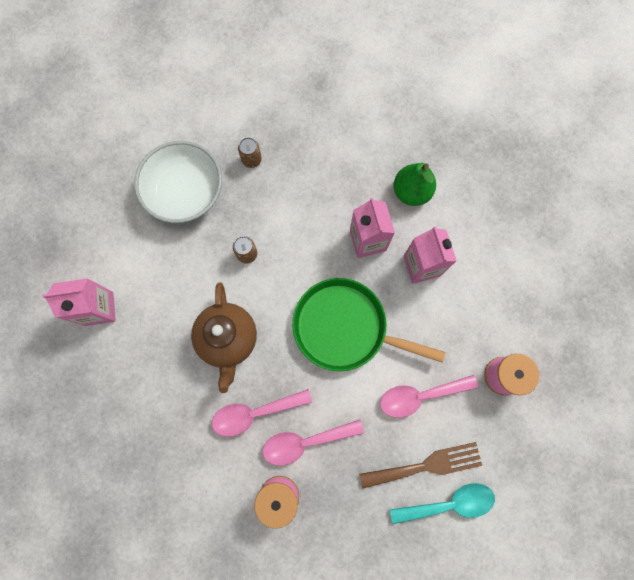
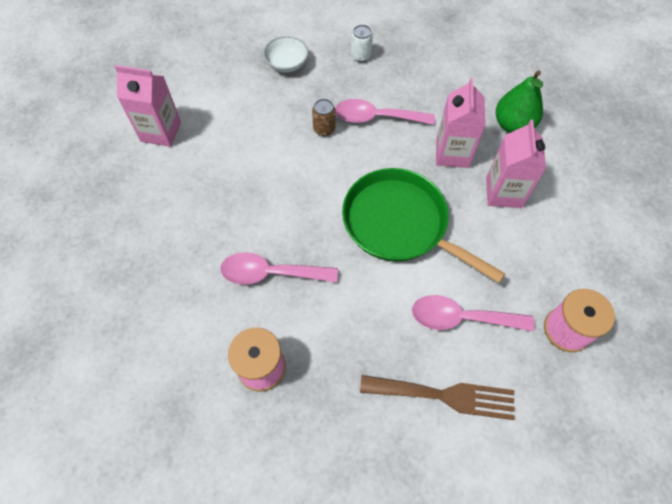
camera: 20 degrees right, 15 degrees down
(185, 192) = (287, 64): white bowl -> white bowl, size x0.53
(228, 339) = (273, 196): brown teapot -> none
(251, 160) = (360, 56): brown can -> white can
(305, 442) = (313, 321): pink spoon -> pink spoon (376, 117)
(448, 503) = (459, 449): turquoise spoon -> none

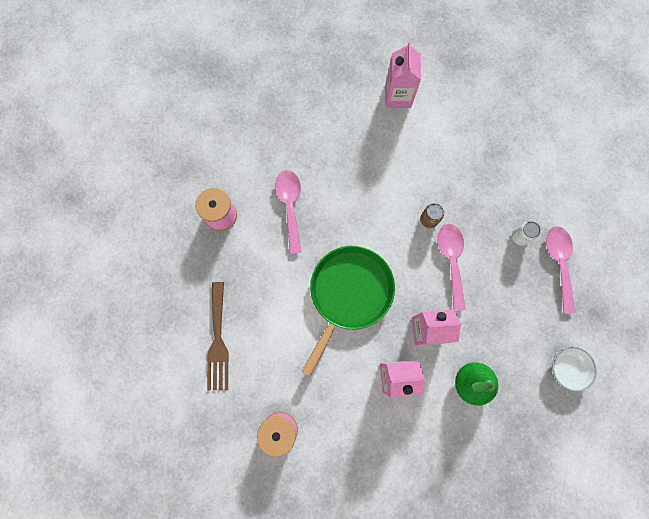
camera: 80 degrees right, 15 degrees up
(287, 64) = (493, 175): white bowl -> white bowl (567, 368)
(461, 318) = (277, 348): pink spoon -> pink spoon (558, 263)

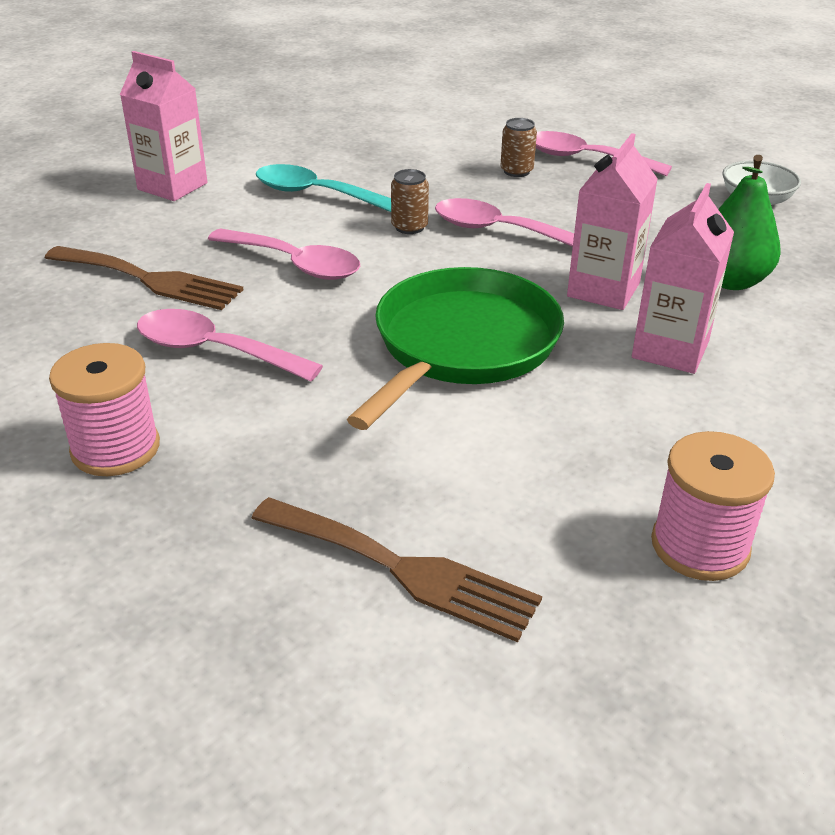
camera: 60 degrees left, 40 degrees down
(320, 147) = (150, 279): none -> brown fork
(349, 293) = (462, 345): green pan -> green pan turned 60 degrees clockwise
(367, 193) = (295, 264): none -> pink spoon
(432, 161) = (316, 194): none -> turquoise spoon
(520, 237) = (516, 171): white can -> brown can

